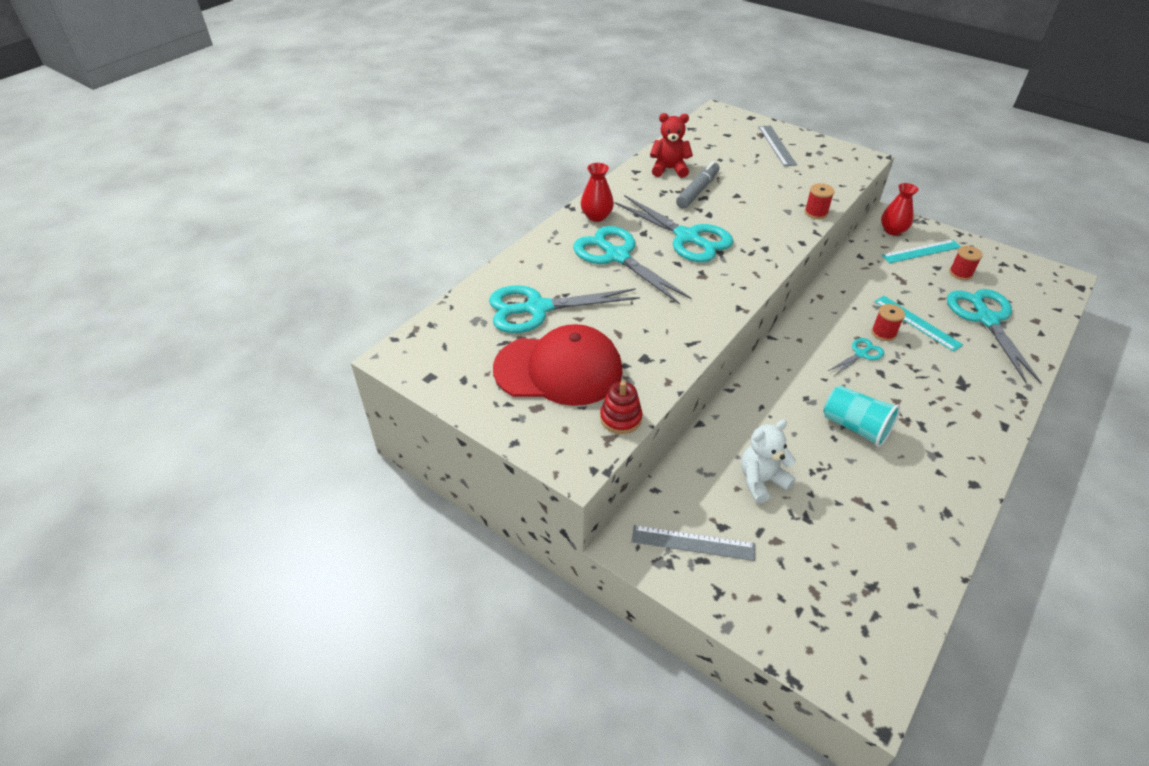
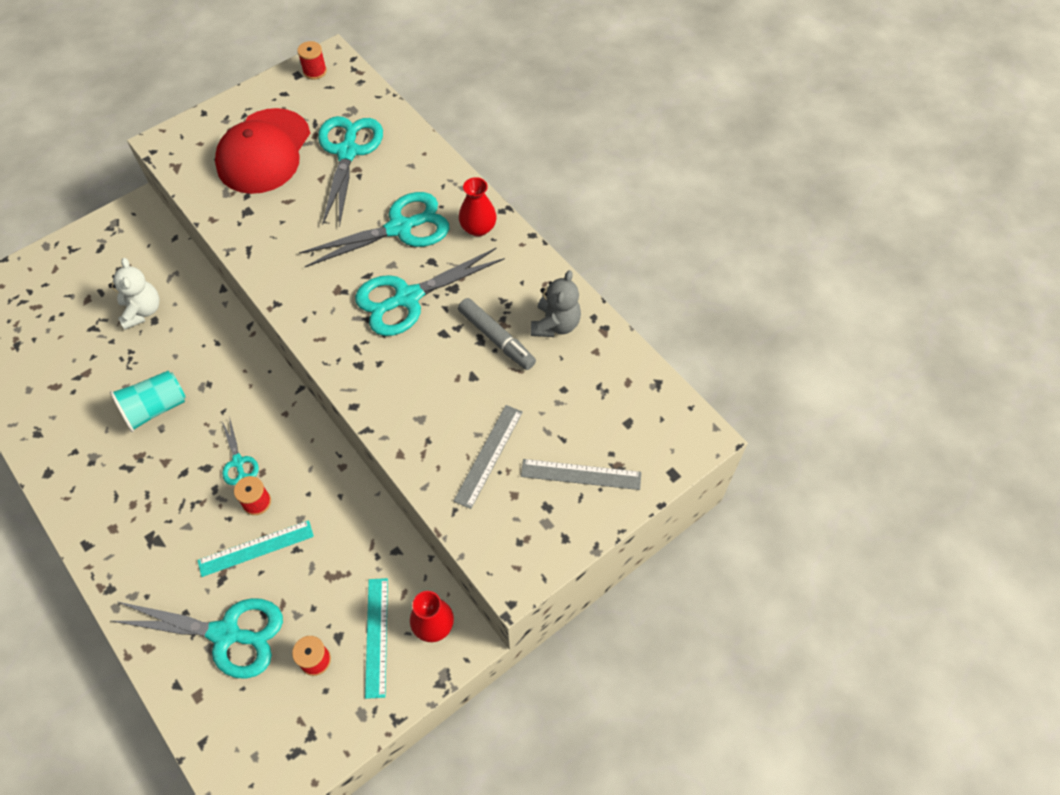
camera: 105 degrees right, 15 degrees up
(621, 418) = (191, 178): red stacking toy -> none
(669, 169) = (555, 324): red teddy bear -> grey teddy bear
(693, 543) = (116, 247): grey ruler -> grey ruler (489, 455)
(816, 213) = (404, 448): red spool -> red spool (315, 71)

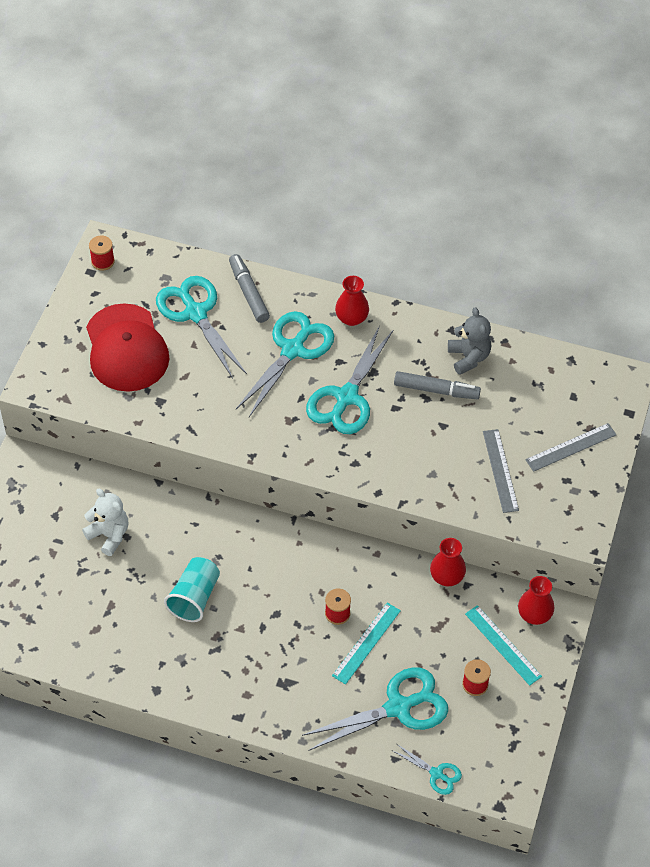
camera: 35 degrees left, 5 degrees down
(238, 462) = (296, 596): turquoise scissors -> turquoise scissors (436, 773)
(384, 530) = (447, 577): none -> red vase
(409, 158) = (248, 292): none -> grey marker

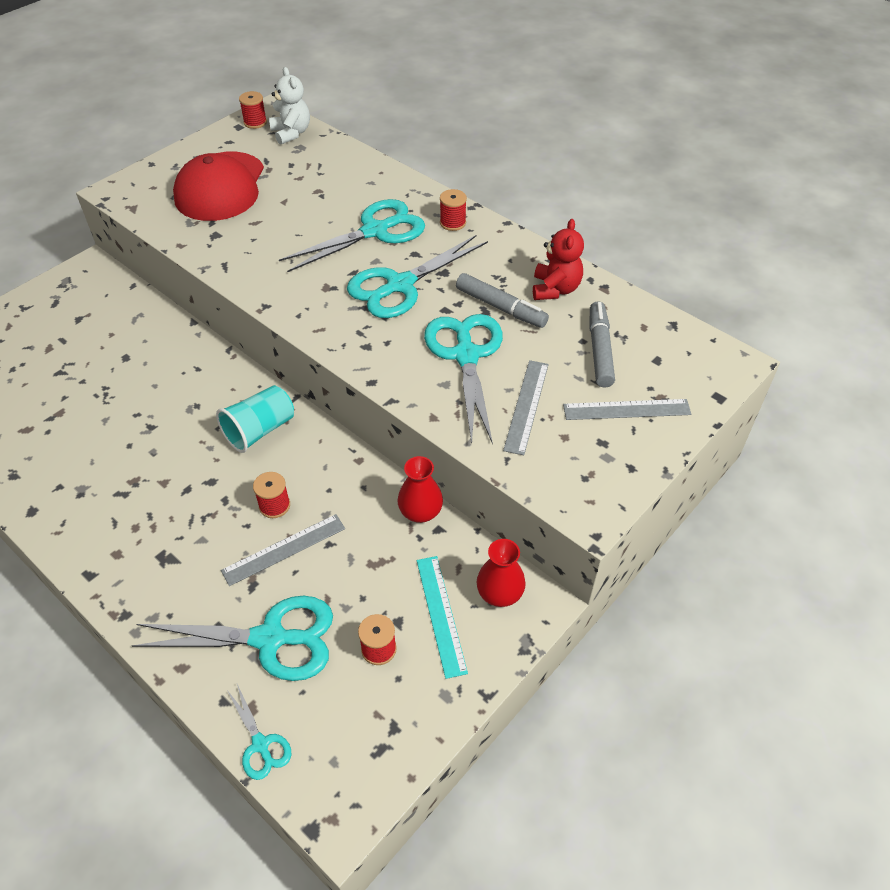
camera: 25 degrees right, 5 degrees down
(109, 535) = (111, 351): white teddy bear -> white teddy bear (291, 133)
(194, 597) = (142, 435): turquoise cup -> turquoise cup (260, 430)
(196, 313) = (305, 179): turquoise scissors -> turquoise scissors (466, 356)
(248, 292) = (367, 177): grey marker -> grey marker (599, 350)
(351, 318) = (452, 223): red vase -> red spool
(366, 643) = (284, 549): turquoise ruler -> grey ruler
(468, 357) = (555, 289): grey teddy bear -> red teddy bear

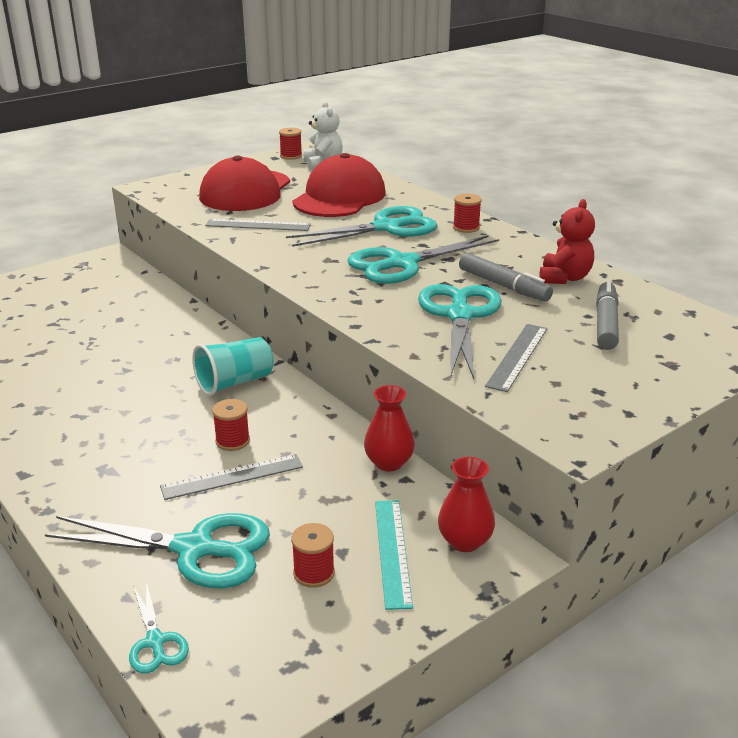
camera: 10 degrees right, 20 degrees down
(319, 187) = (339, 197): none -> red cap
(626, 409) = (630, 369): grey ruler -> grey ruler (258, 225)

